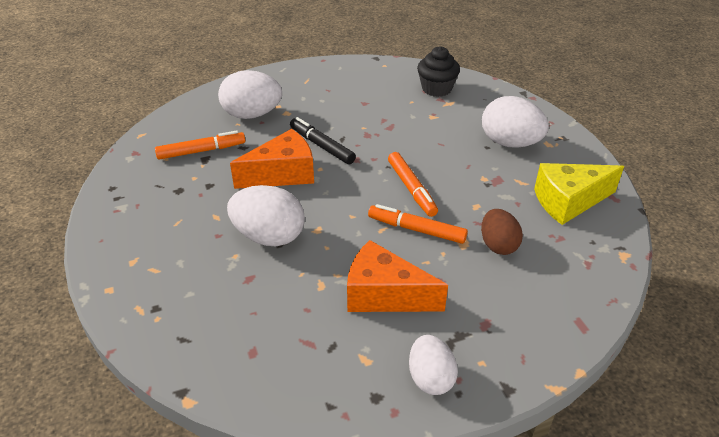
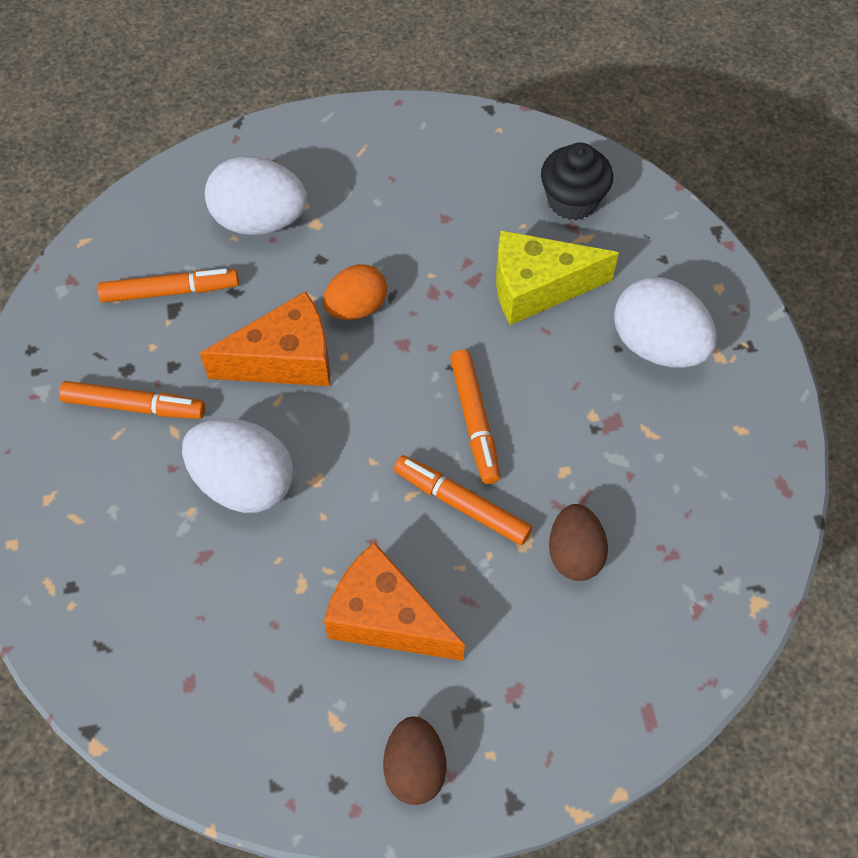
camera: 10 degrees right, 20 degrees up
(187, 207) = (134, 406): none -> orange marker
(322, 146) = (356, 307): black marker -> orange egg
(430, 378) = (415, 767): white egg -> brown egg
(569, 202) = (710, 485): yellow cheese -> yellow cheese (537, 288)

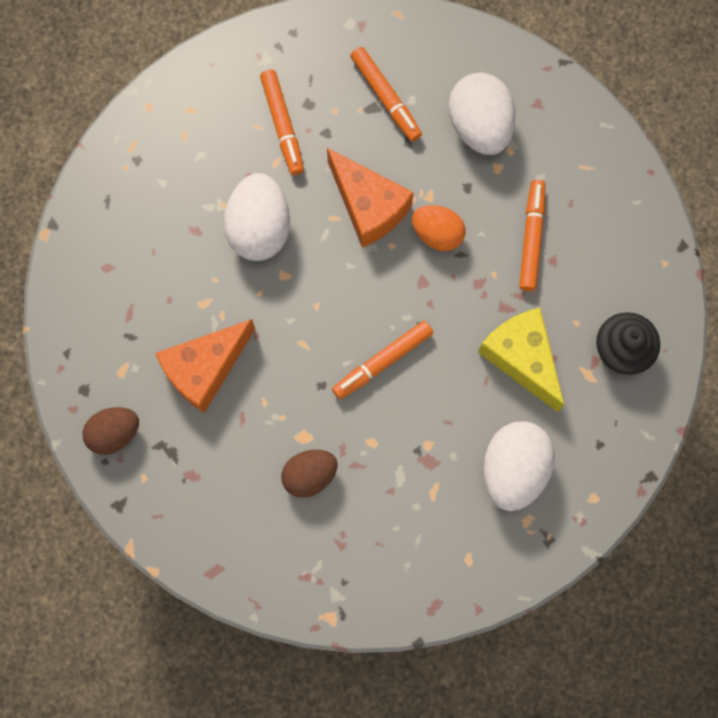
camera: 65 degrees right, 15 degrees up
(386, 618) = (205, 369): orange cheese -> orange cheese turned 135 degrees counterclockwise
(461, 504) = (312, 382): orange marker -> orange marker (531, 238)

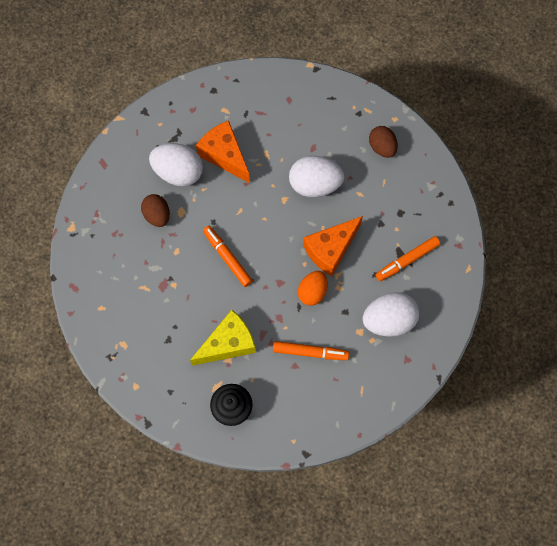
camera: 90 degrees right, 5 degrees down
(115, 433) = (186, 107): brown egg -> brown egg (382, 147)
(282, 125) = (385, 197): orange marker -> none
(513, 469) = (156, 336): white egg -> white egg (178, 172)

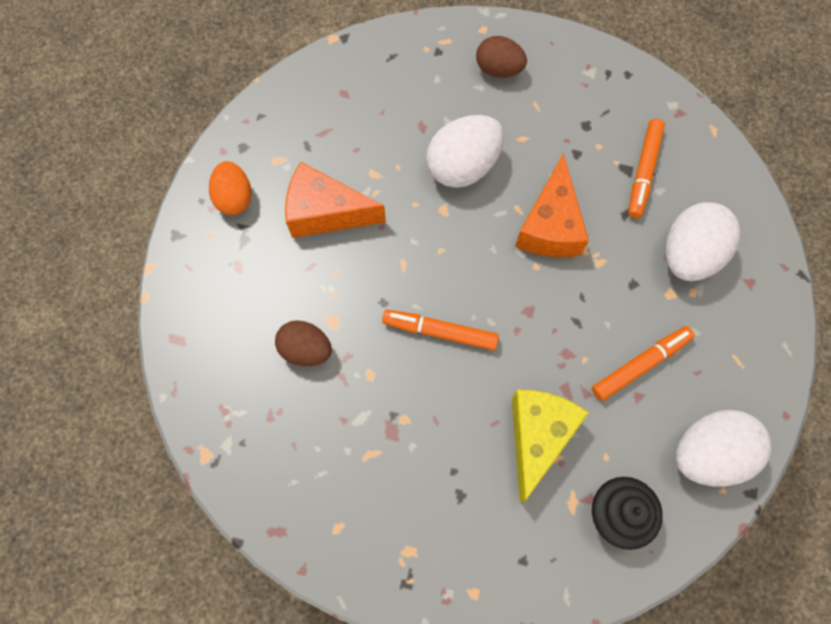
camera: 40 degrees left, 0 degrees up
(178, 172) = (286, 276): white egg -> white egg (708, 453)
(312, 292) = (576, 291): orange egg -> orange egg (234, 198)

